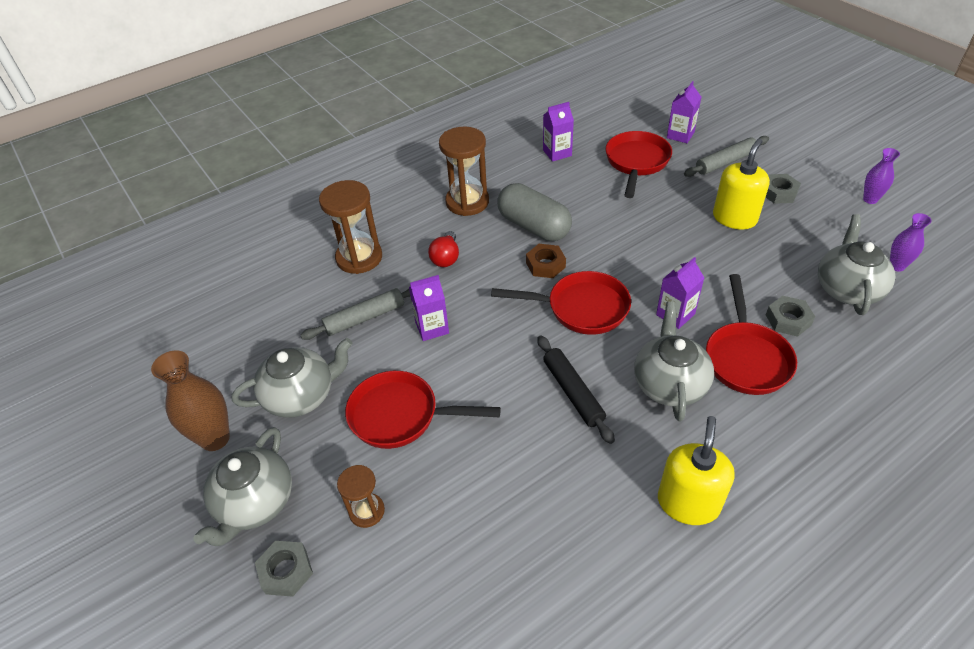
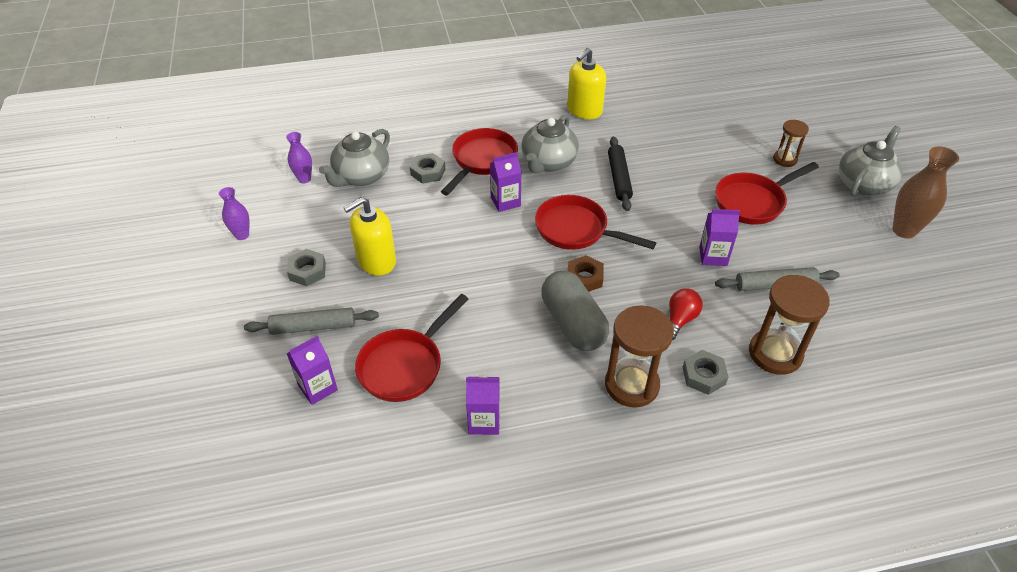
camera: 160 degrees left, 0 degrees up
(286, 571) = (838, 148): grey nut -> grey nut (703, 376)
(301, 396) = (834, 238): grey teapot -> none
(401, 416) = (753, 202): red pan -> red pan turned 120 degrees clockwise

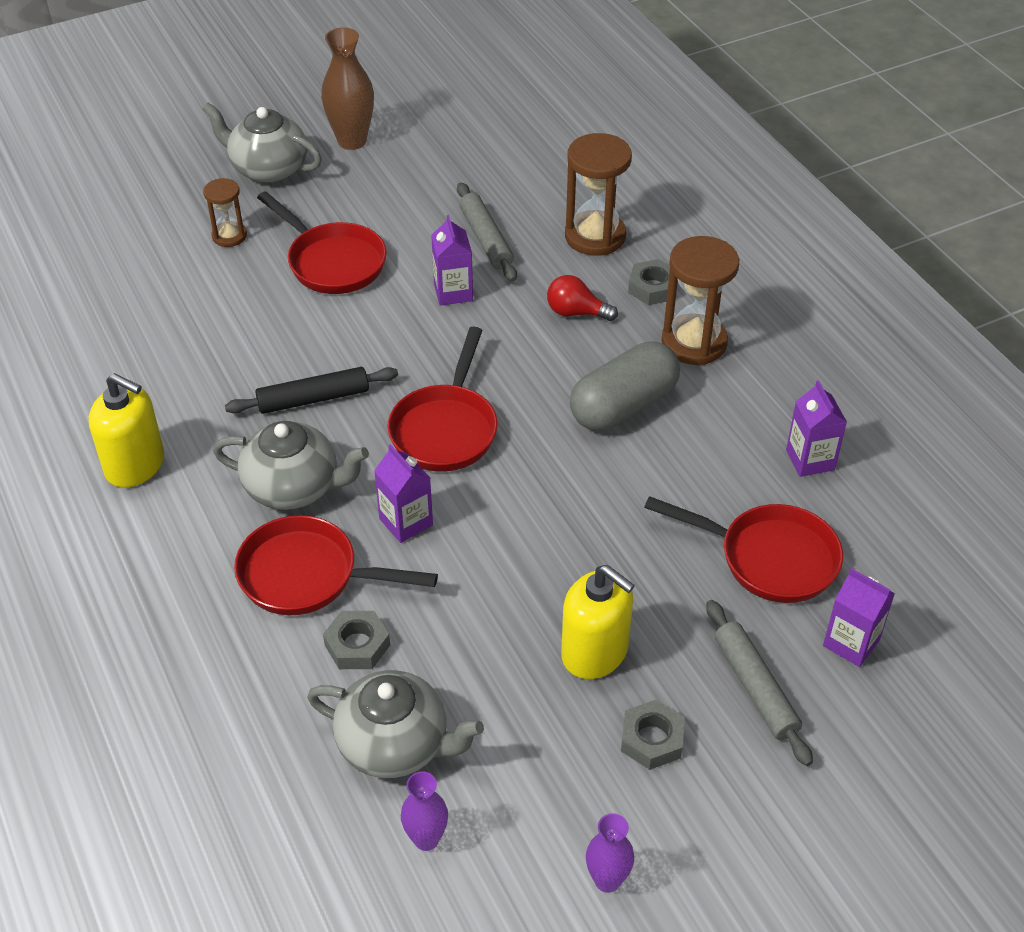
camera: 105 degrees left, 0 degrees up
(584, 278) = (538, 406): brown nut -> none

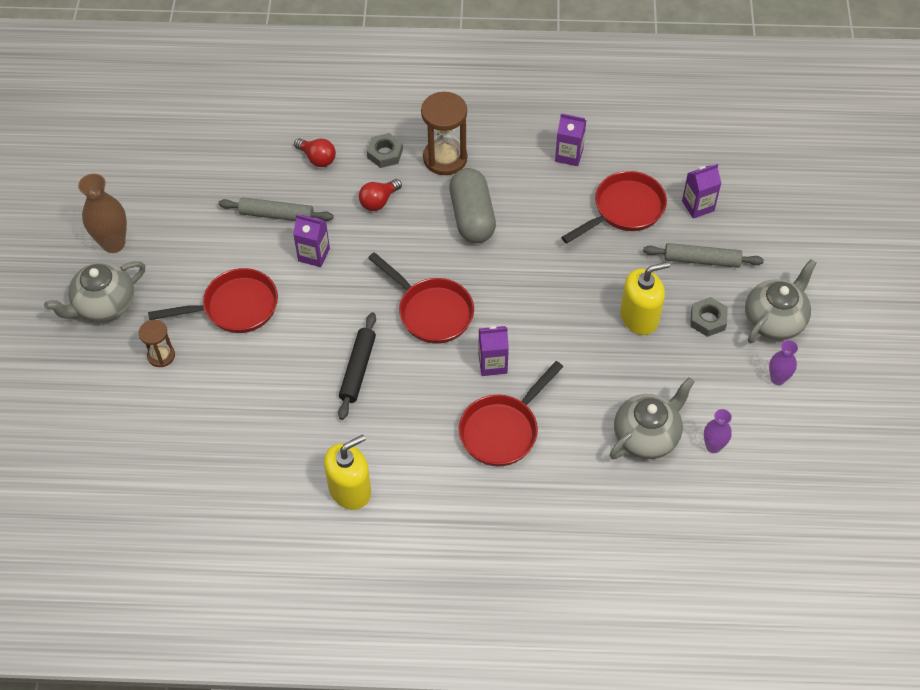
camera: 60 degrees left, 10 degrees up
(294, 487) = (427, 410): grey teapot -> grey teapot (775, 320)
(357, 645) = (569, 426): grey nut -> none
(595, 236) = (317, 158): brown hourglass -> red light bulb

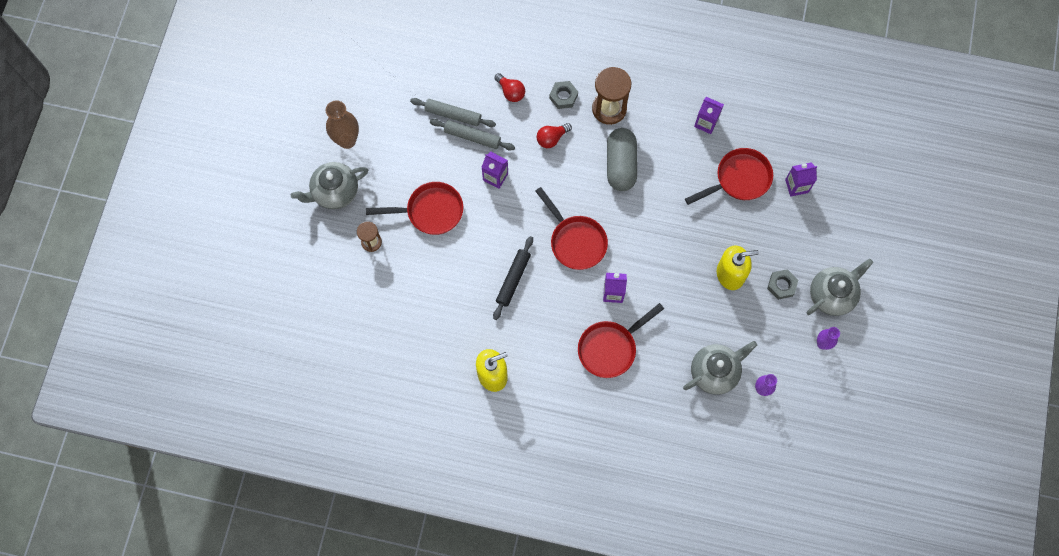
camera: 10 degrees right, 15 degrees up
(701, 260) = (788, 234): grey rolling pin -> grey rolling pin (453, 115)

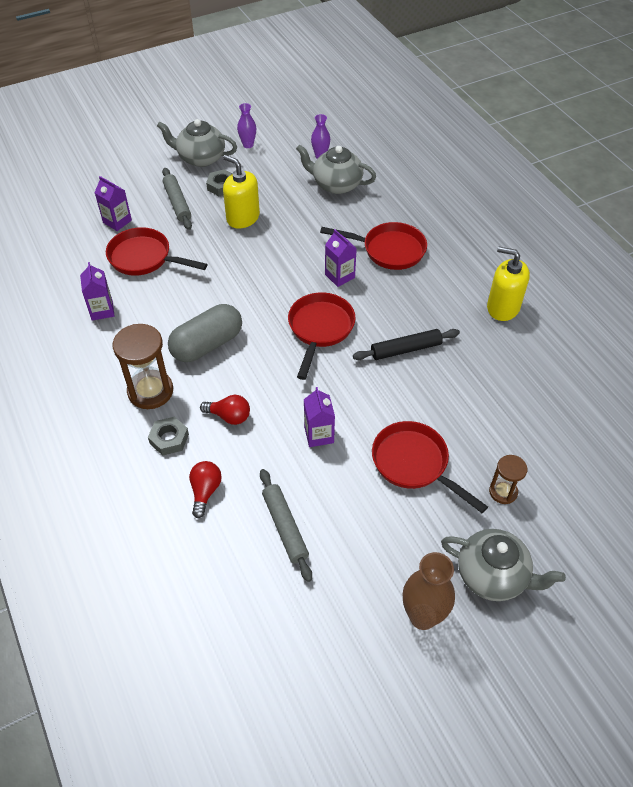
camera: 130 degrees left, 20 degrees down
(472, 137) = (294, 488): grey rolling pin -> grey rolling pin (177, 203)

